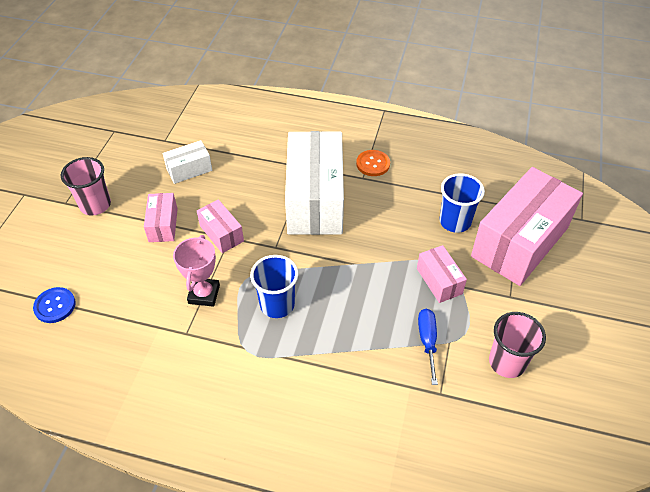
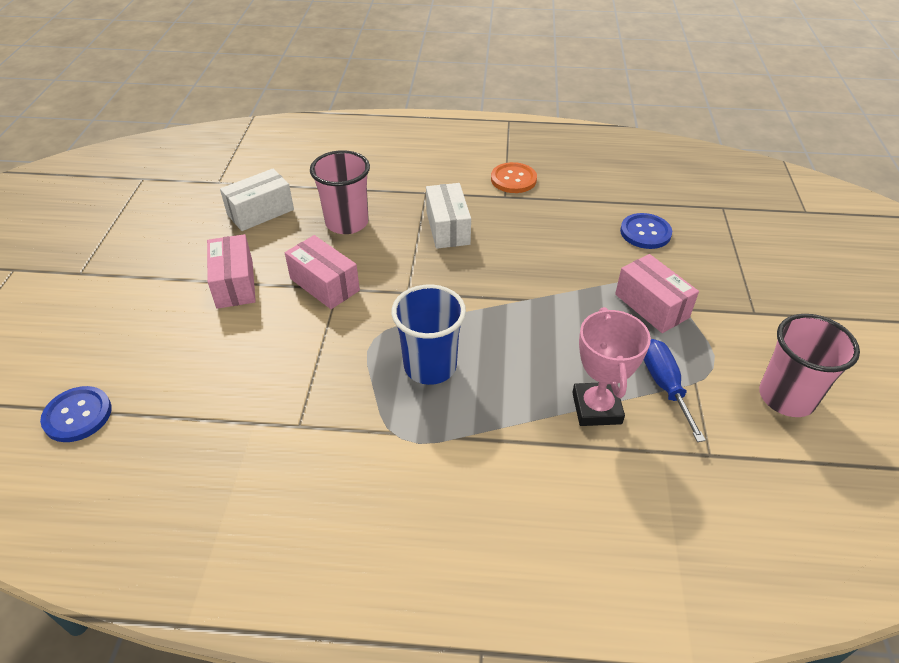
camera: 10 degrees left, 5 degrees down
(95, 205) = (127, 270): pink cup -> pink cup (347, 223)
(204, 294) = (315, 367): pink trophy -> pink trophy (596, 408)
(315, 199) = (448, 228): white box -> white box, size x0.46
(455, 222) = (645, 232): blue cup -> blue button
(519, 242) = (739, 246): pink box -> none

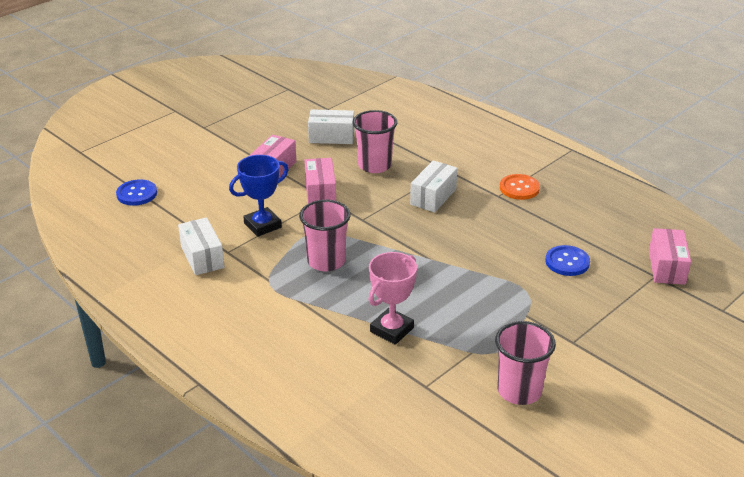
camera: 40 degrees right, 10 degrees down
(274, 454) = (202, 257): none -> white box
(303, 363) = (262, 225): none -> blue trophy
(430, 366) = (326, 261): blue cup -> pink cup
(651, 306) = (505, 302): pink box -> pink box (666, 267)
(664, 385) = (449, 343): blue screwdriver -> none

